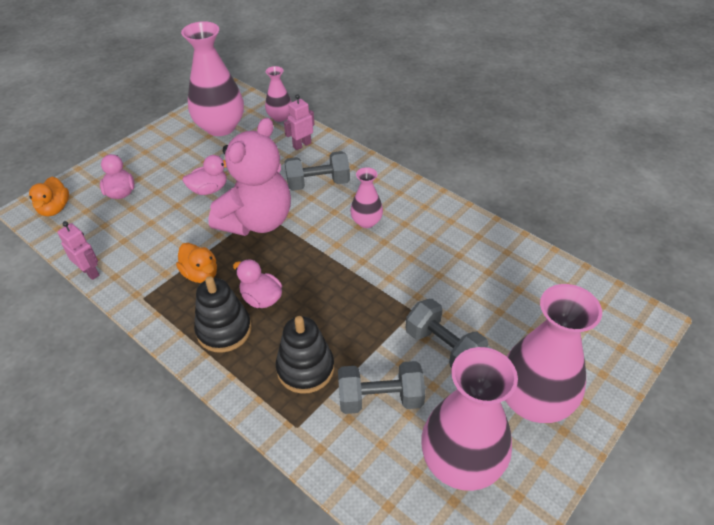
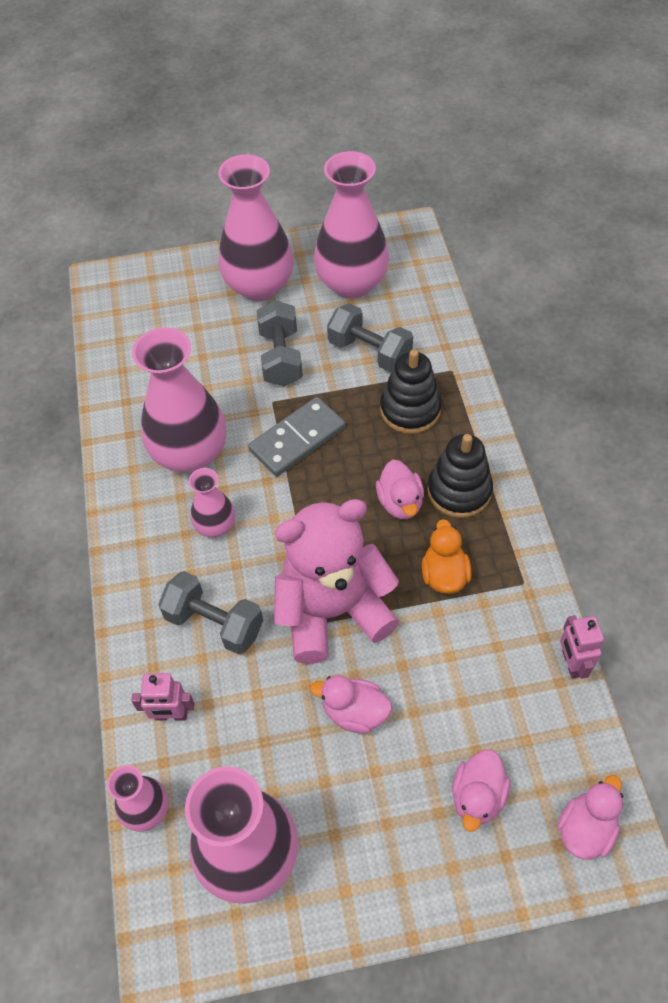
camera: 140 degrees left, 10 degrees up
(55, 208) = (585, 828): orange duck -> pink duck
(368, 296) = (297, 439): none -> grey domino
(427, 248) = (190, 453): none -> pink vase

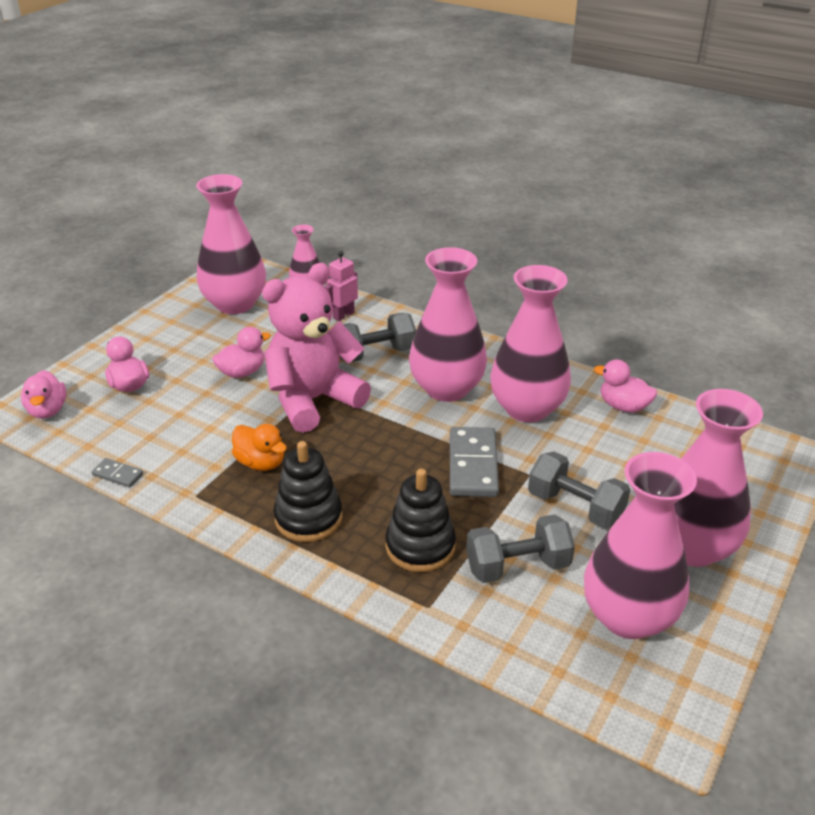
camera: 130 degrees right, 20 degrees down
(215, 526) = (447, 388): pink vase -> pink vase, size x1.95
(332, 611) = (313, 400): pink teddy bear -> pink teddy bear turned 150 degrees counterclockwise
(400, 502) = (344, 480): pink duck -> pink duck (623, 406)
(571, 663) = (118, 474): pink robot -> grey domino

